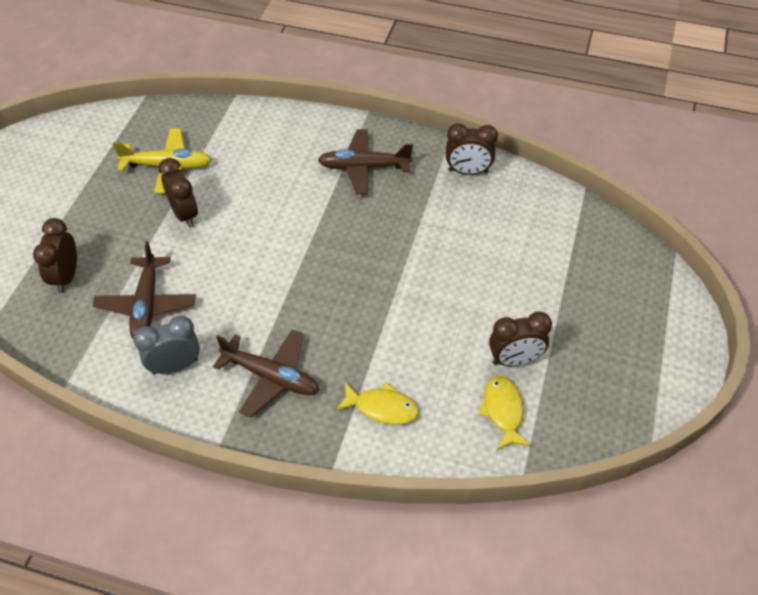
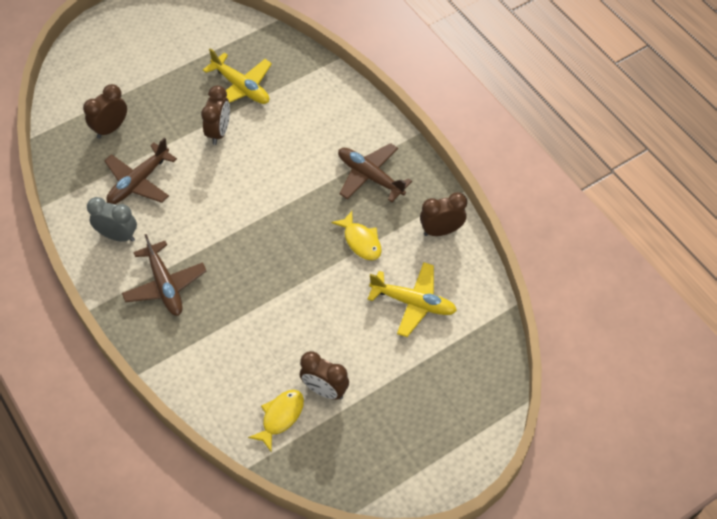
camera: 40 degrees right, 5 degrees up
(382, 408) = (209, 356): yellow fish -> yellow fish (361, 241)
(468, 171) = (441, 231): brown clock -> brown clock turned 120 degrees clockwise
(508, 239) = (413, 303): none -> yellow plane

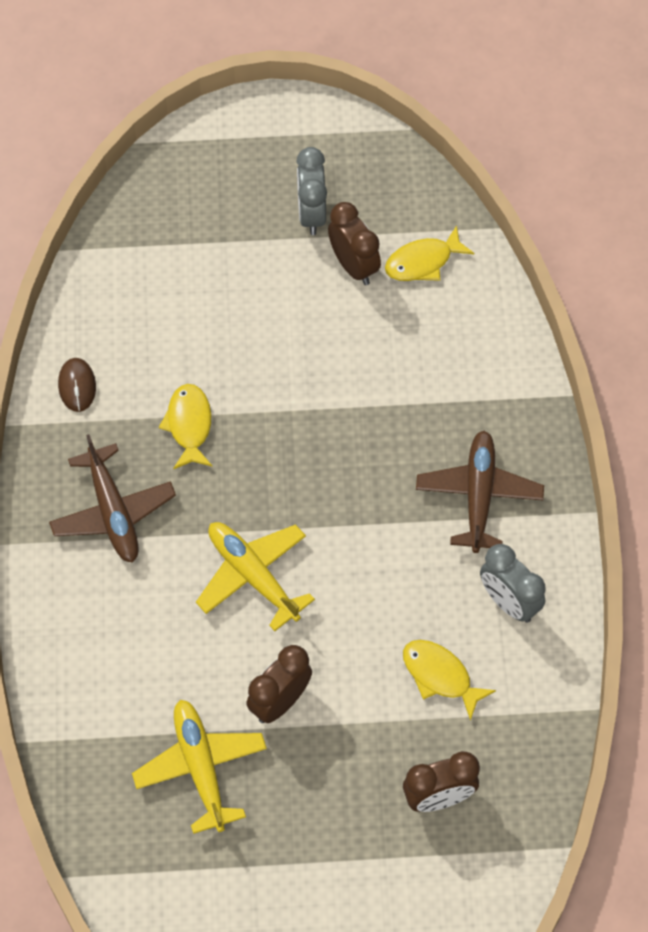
camera: 150 degrees left, 5 degrees up
(138, 182) = (440, 676): brown plane -> yellow fish
(375, 412) = (311, 214): none -> grey clock
(413, 303) = (180, 313): yellow plane -> yellow plane (252, 576)
(441, 231) = (77, 386): brown clock -> brown mouse

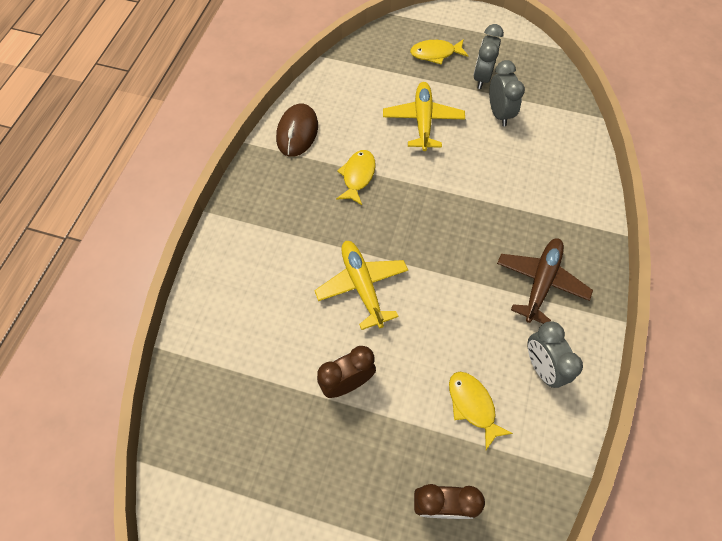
camera: 20 degrees right, 0 degrees up
(77, 386) = (297, 132): brown mouse -> brown mouse, size x1.59
(113, 512) = (286, 214): brown plane -> none
(200, 767) = (271, 412): yellow plane -> yellow plane (423, 121)
(353, 266) = (499, 113): brown clock -> grey clock
(423, 262) = (545, 123): yellow fish -> yellow fish (435, 54)

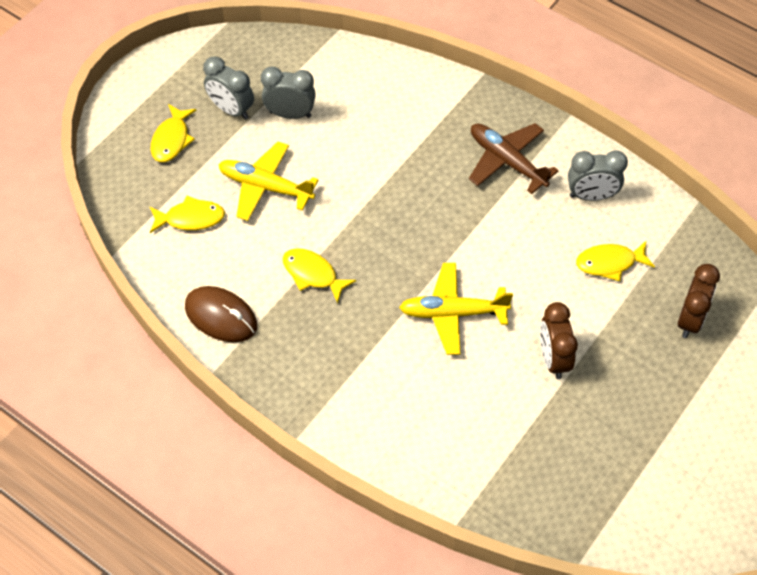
camera: 70 degrees left, 5 degrees down
(373, 87) = (190, 218): none -> yellow fish

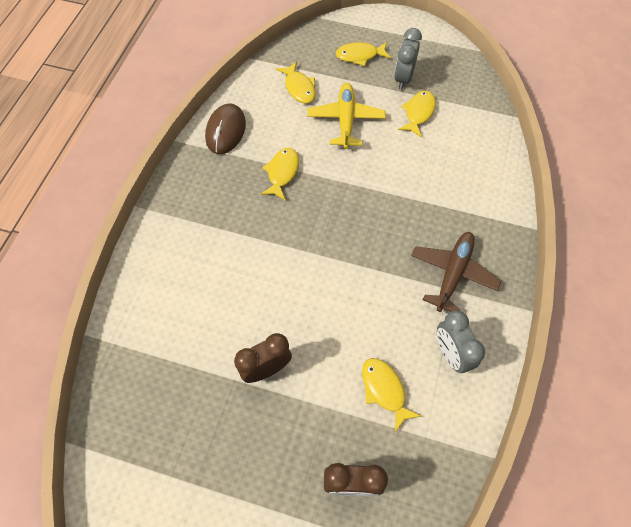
camera: 70 degrees right, 5 degrees up
(290, 114) = (418, 113): grey clock -> yellow fish
(452, 313) = (283, 277): yellow plane -> none

